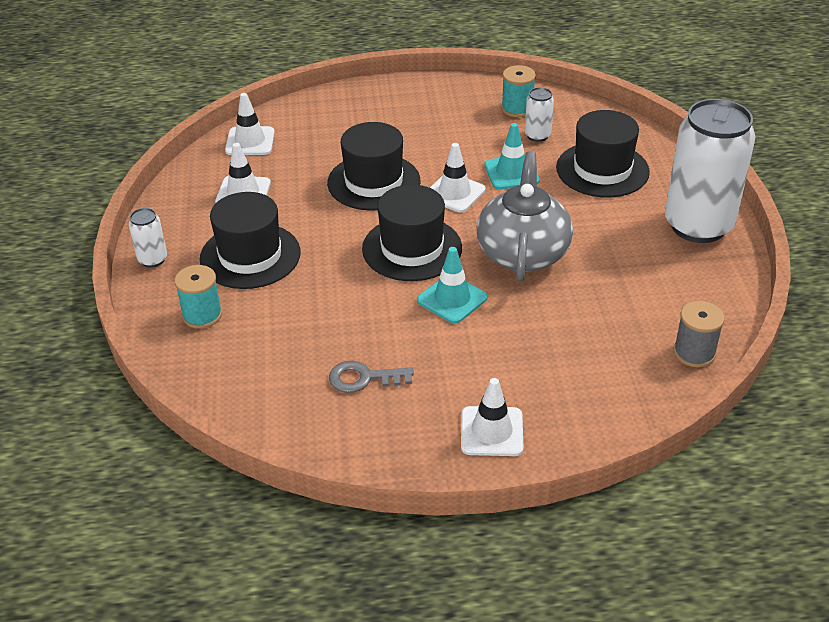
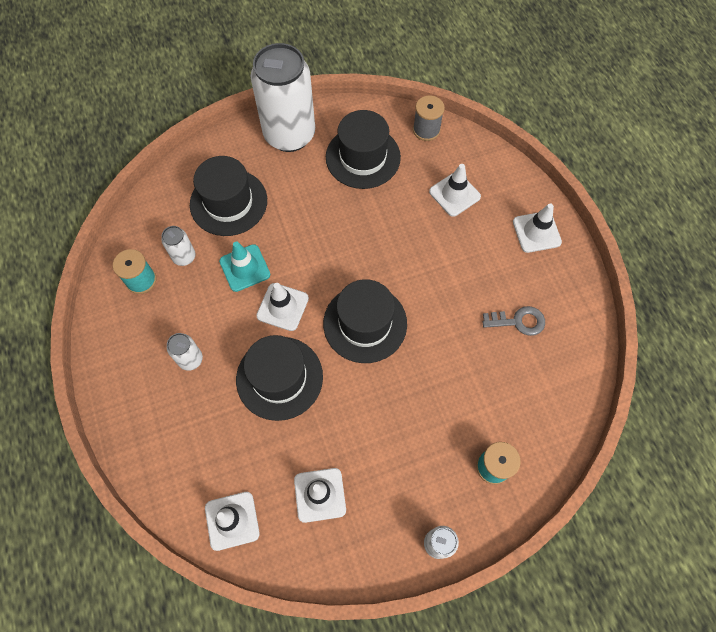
camera: 105 degrees left, 25 degrees up
(250, 256) = (408, 454): black hat -> black hat (363, 157)
(364, 378) = (518, 321): grey key -> grey key turned 75 degrees counterclockwise
(417, 131) = (190, 359): none -> white can
(452, 299) = (417, 281): turquoise traffic cone -> none
(523, 253) = (350, 243): grey teapot -> none
(575, 359) = (454, 194): none -> white traffic cone

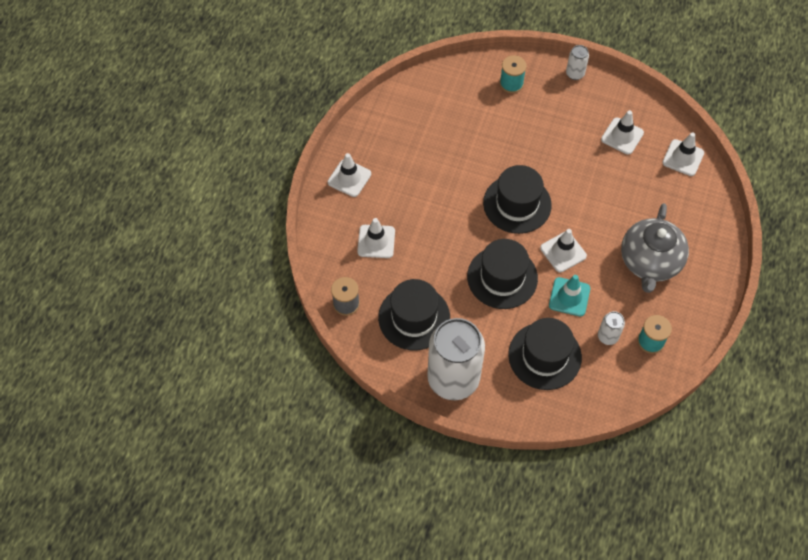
camera: 140 degrees left, 5 degrees down
(190, 359) = (650, 262): white can -> grey teapot
(279, 378) = (599, 211): black hat -> black hat (502, 277)
(518, 321) = (419, 138): grey key -> none

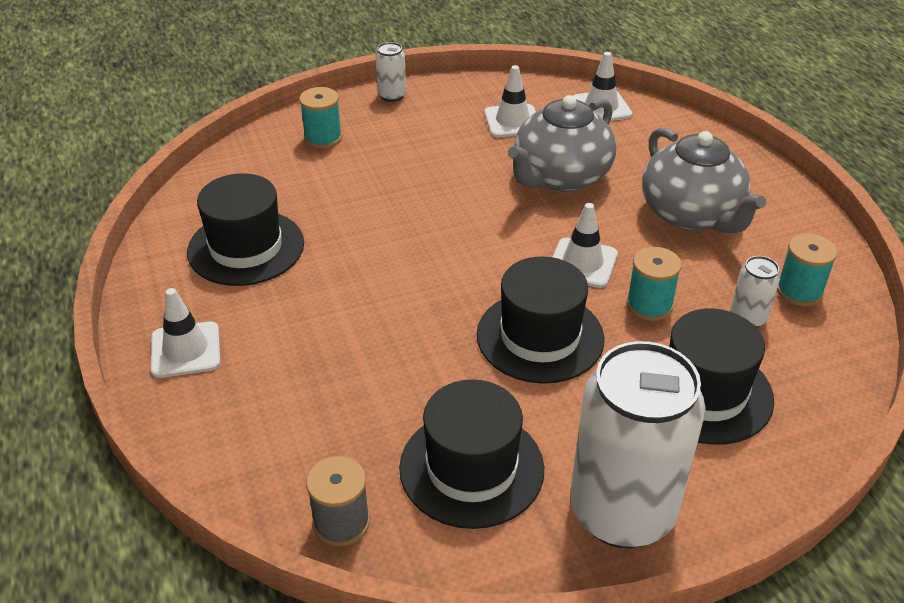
camera: 40 degrees left, 20 degrees down
(376, 241) = (308, 405): white traffic cone -> none
(517, 204) = (465, 247): black hat -> black hat (246, 247)
(569, 297) = (649, 305): turquoise traffic cone -> turquoise spool
(608, 192) = (560, 177): none -> grey teapot

